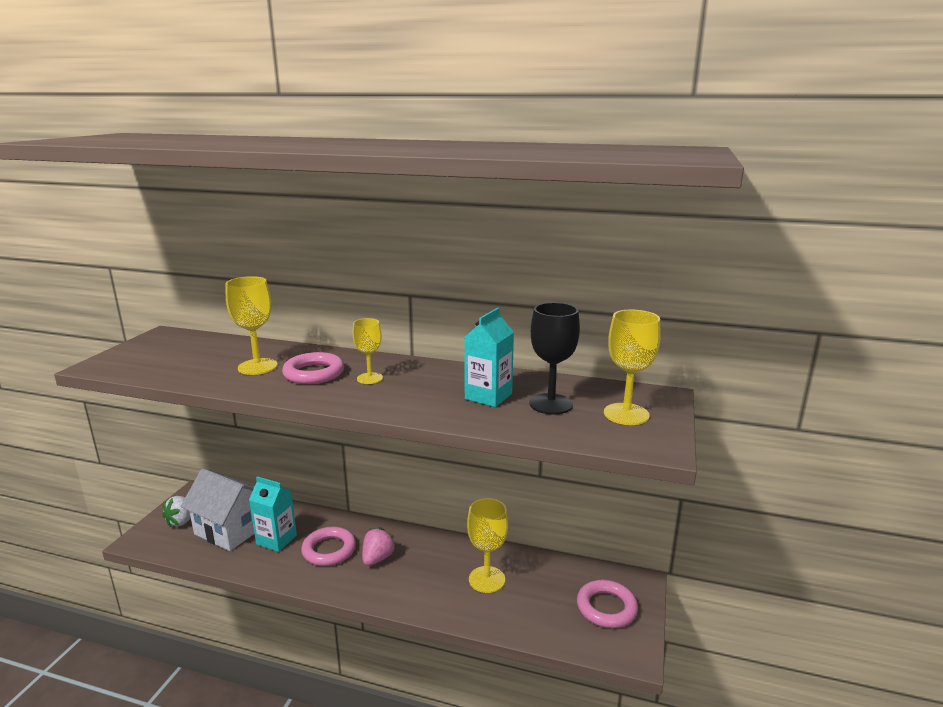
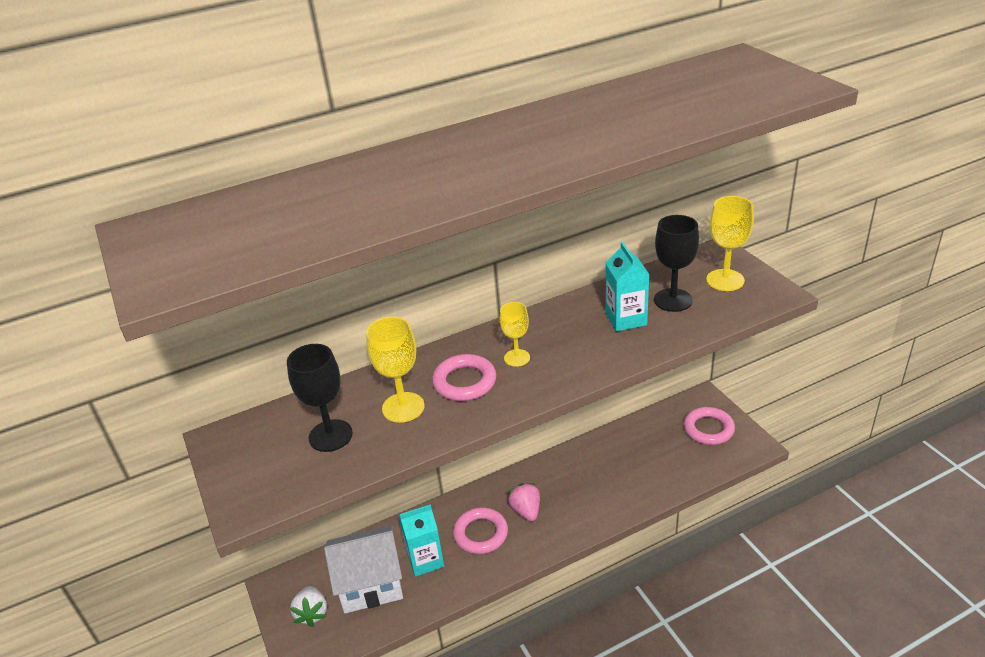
camera: 40 degrees left, 15 degrees up
(200, 359) = (330, 436): none -> black goblet
(487, 579) = (619, 466): yellow goblet -> none

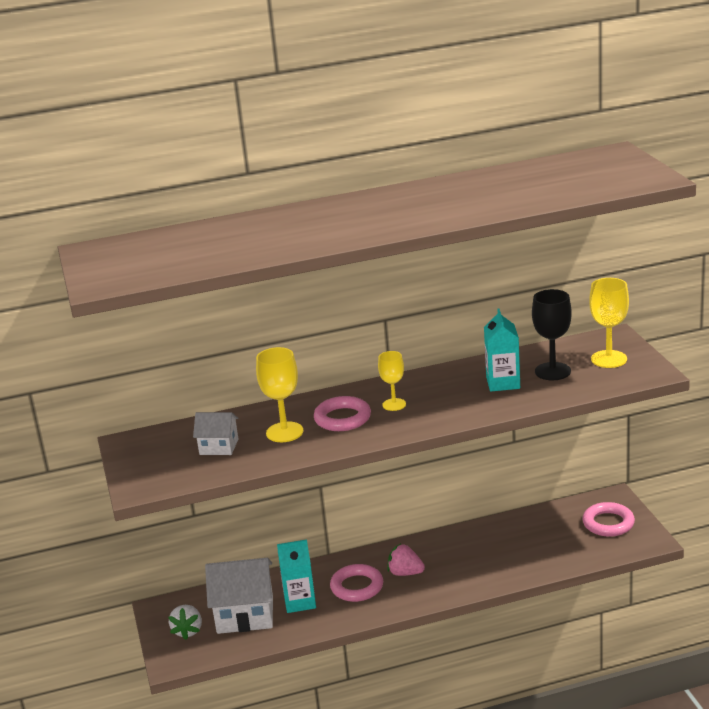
camera: 10 degrees right, 10 degrees down
(330, 436) = (219, 447): black goblet -> white house
(526, 511) = (405, 573): pink strawberry -> pink strawberry turned 60 degrees counterclockwise

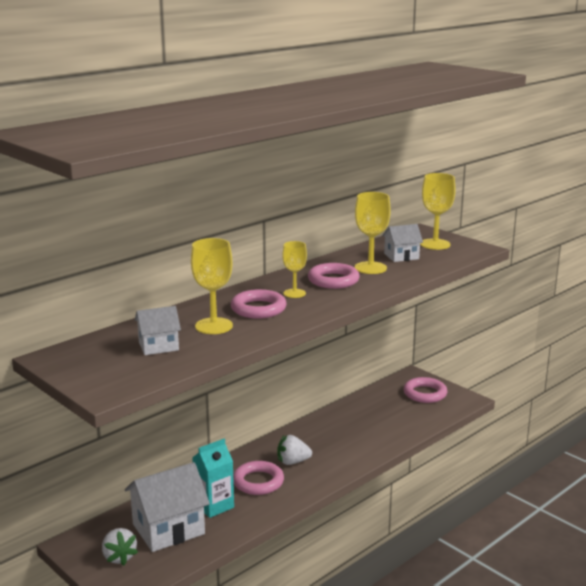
camera: 30 degrees left, 5 degrees down
(405, 573) = (292, 462): pink strawberry -> white strawberry
(448, 394) = (333, 280): none -> pink ring
(503, 383) = (370, 268): turquoise carton -> yellow goblet
(552, 371) = (401, 256): black goblet -> white house

